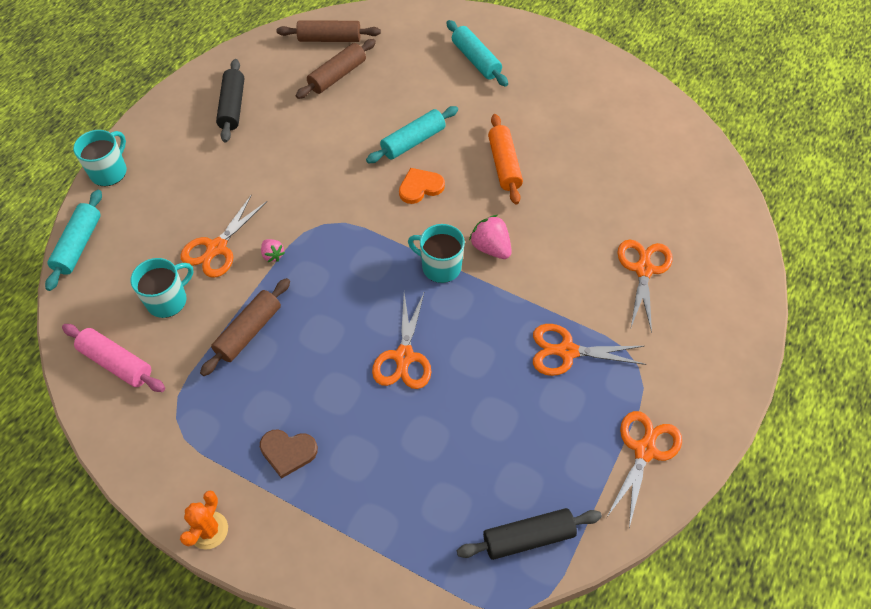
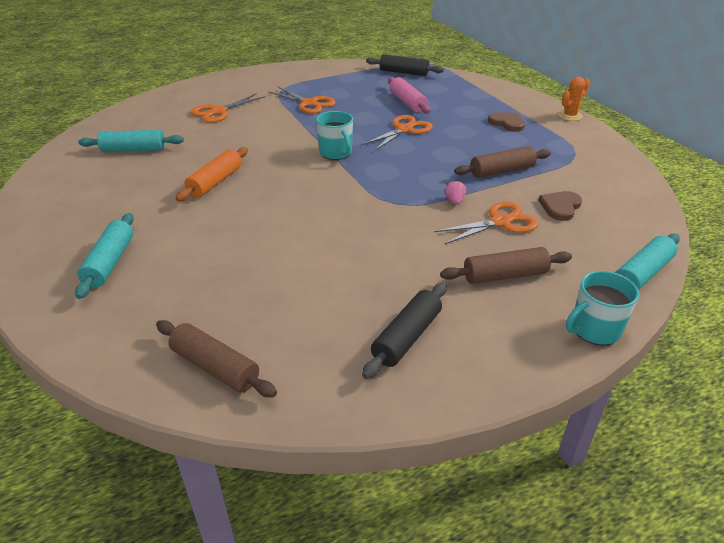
camera: 145 degrees left, 20 degrees down
(117, 363) = (615, 189): pink rolling pin -> pink rolling pin (407, 102)
(168, 300) = (560, 207): turquoise mug -> brown heart
(337, 75) = (258, 315): brown rolling pin -> brown rolling pin (505, 275)
(413, 141) = (261, 224): turquoise rolling pin -> turquoise rolling pin (133, 149)
(420, 187) = (295, 194): orange heart -> none
(491, 248) = (291, 149): pink strawberry -> none
(644, 450) = (319, 73): orange scissors -> none

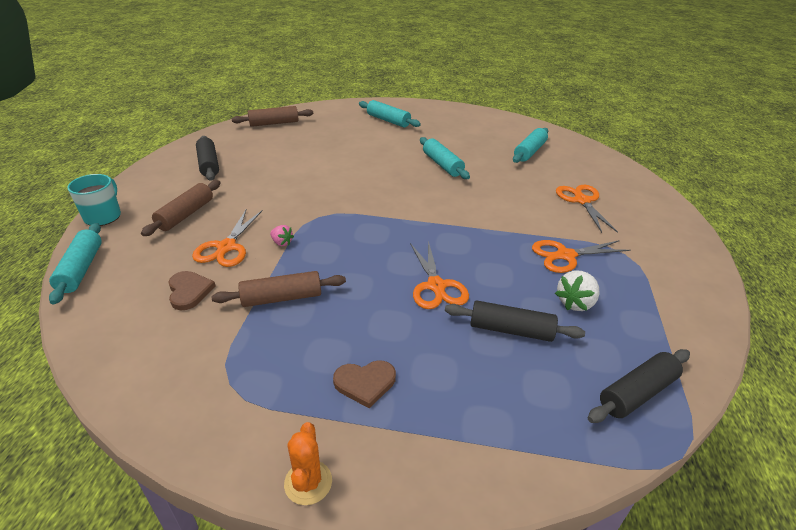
camera: 125 degrees right, 0 degrees up
(215, 182) = (442, 165): orange rolling pin -> turquoise rolling pin
(336, 153) = (431, 225): turquoise mug -> none
(356, 93) = (575, 303): none -> white strawberry
(407, 102) = (511, 330): pink rolling pin -> black rolling pin
(501, 171) = (282, 298): brown rolling pin -> brown rolling pin turned 60 degrees clockwise

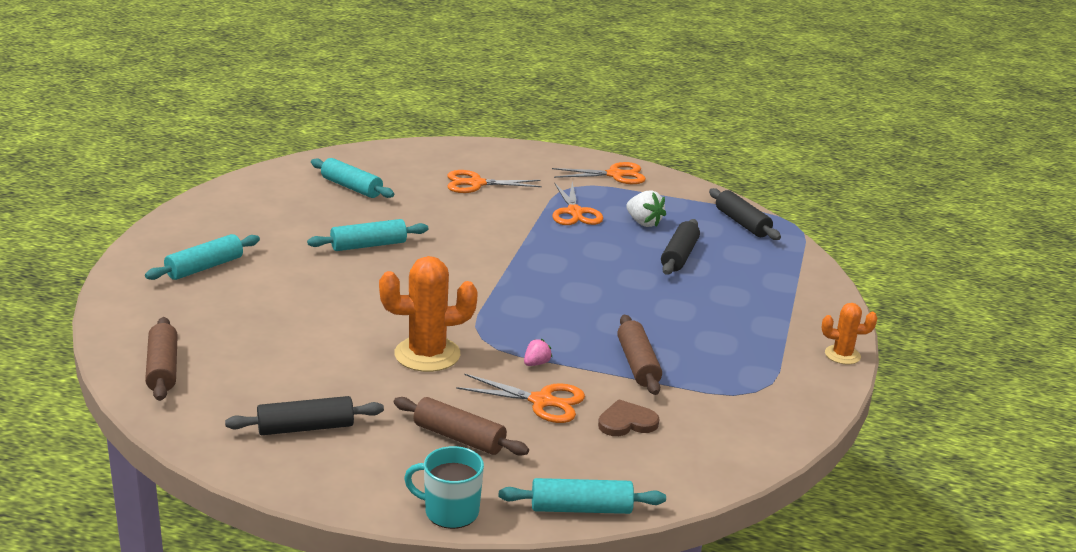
camera: 85 degrees left, 10 degrees down
(293, 196) = (427, 354): none -> orange cactus
(365, 383) = (747, 326): brown heart -> none
(436, 286) = (619, 280): orange scissors -> orange scissors (615, 175)

